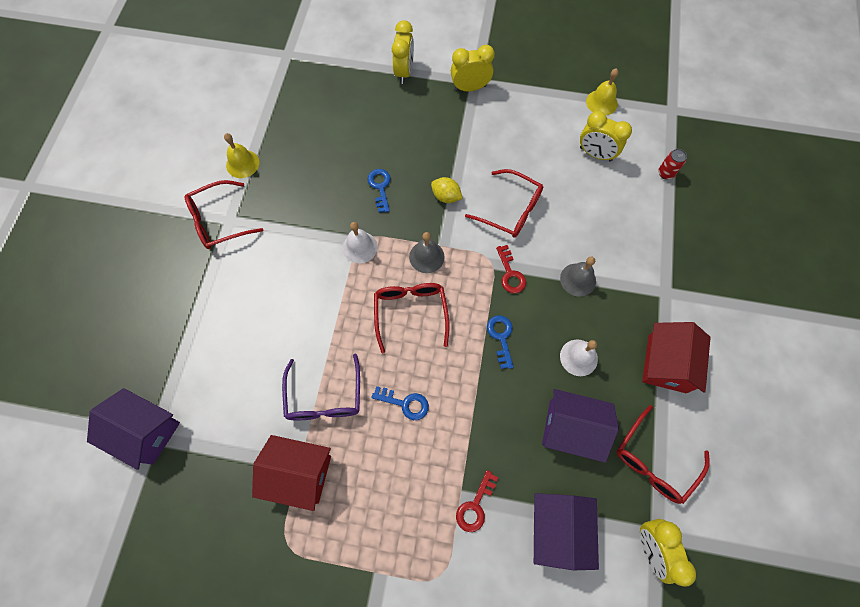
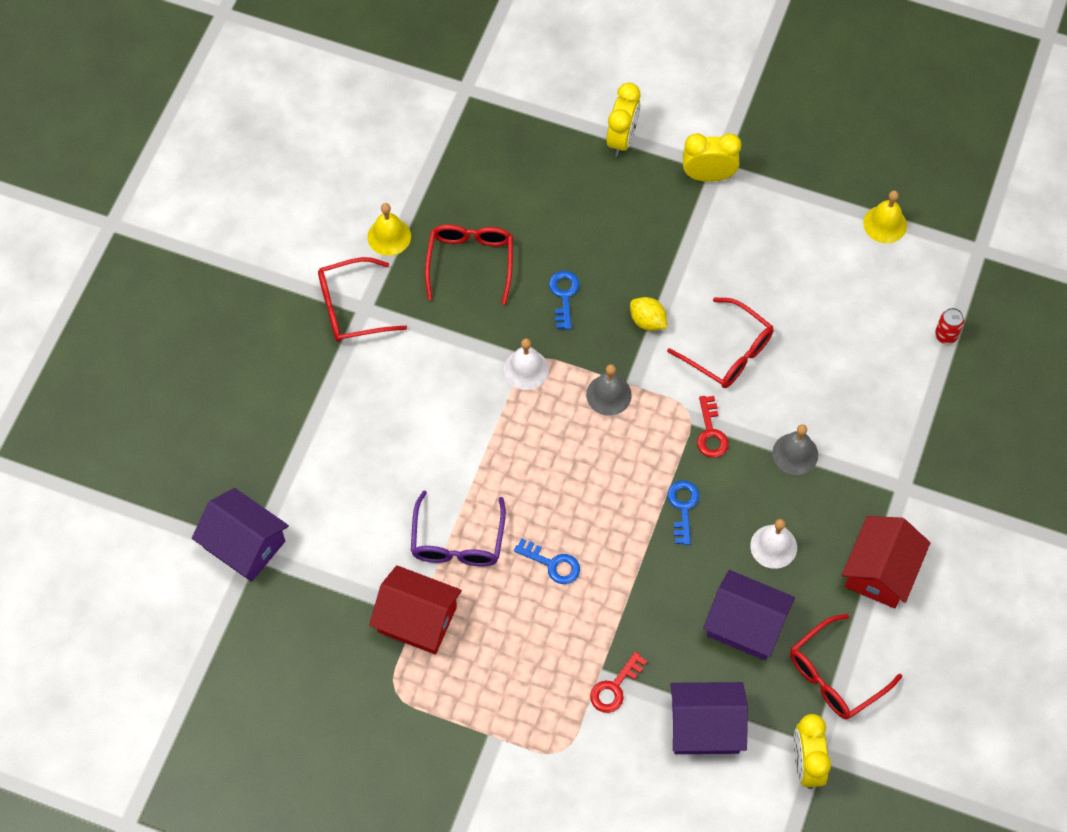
camera: 10 degrees right, 5 degrees down
(410, 312) = (577, 460): red glasses -> red glasses (470, 262)
(558, 529) = (705, 727): purple house -> purple house turned 75 degrees clockwise
(595, 154) = (858, 295): yellow clock -> none

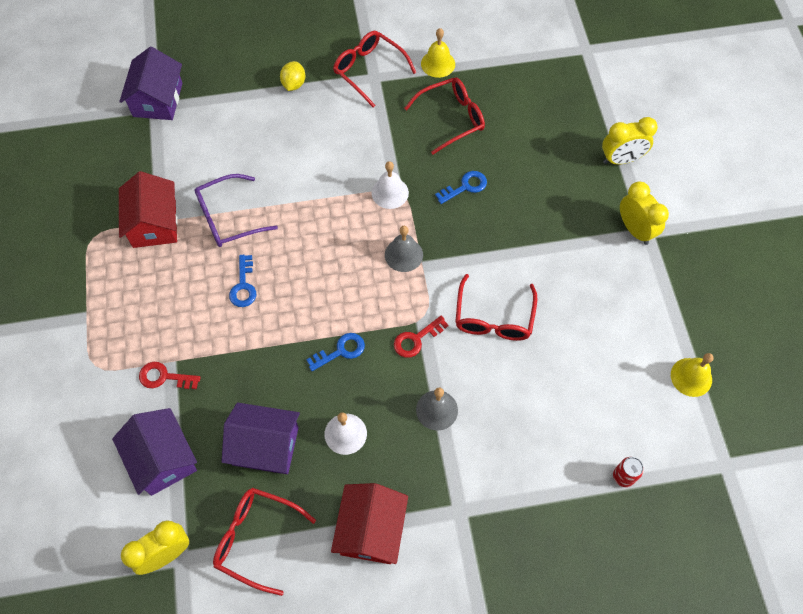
camera: 60 degrees right, 0 degrees up
(647, 321) = (482, 250): yellow lemon -> yellow lemon (294, 84)
(745, 625) = (265, 446): purple house -> purple house turned 75 degrees counterclockwise
(880, 571) = (371, 529): red house -> red house turned 75 degrees counterclockwise

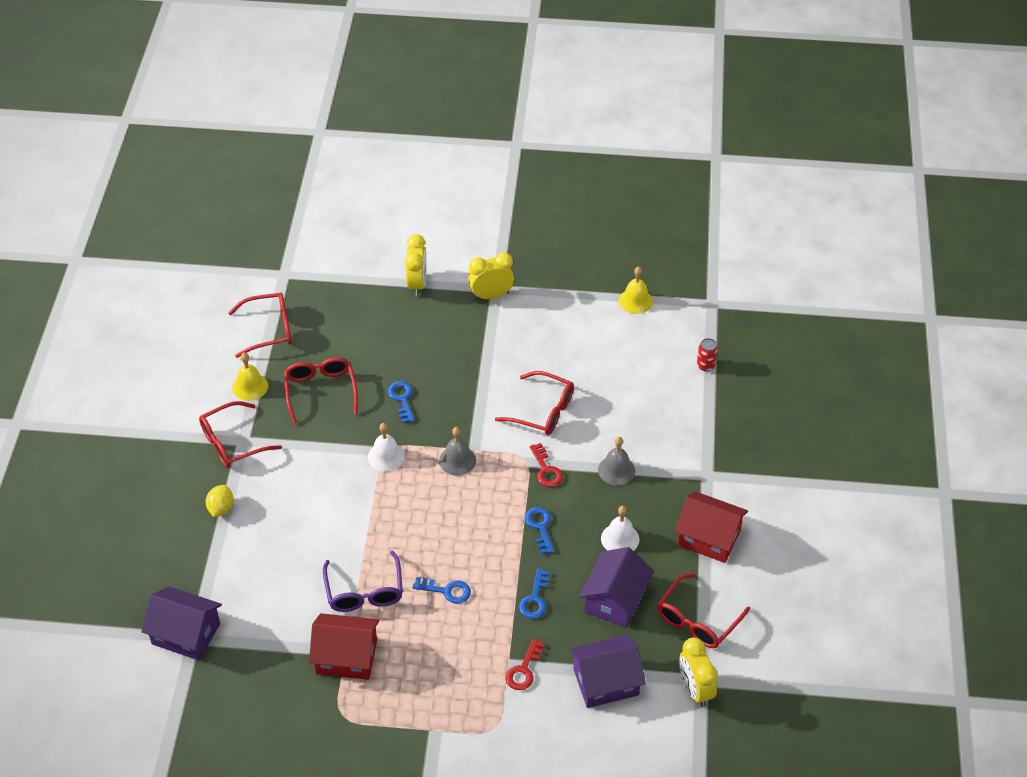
camera: 75 degrees left, 15 degrees down
(250, 367) = (535, 599): none -> blue key
(294, 84) = (221, 508): yellow lemon -> yellow lemon turned 75 degrees clockwise
(511, 58) = (269, 330): none -> red glasses

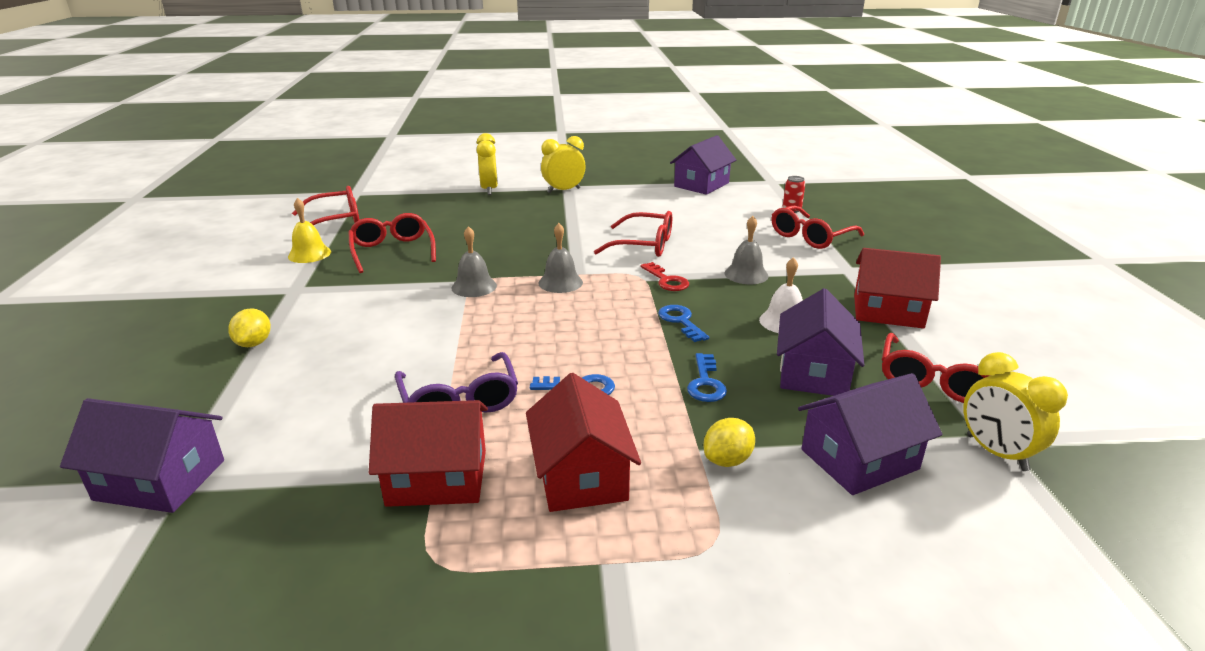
camera: 10 degrees left, 20 degrees down
(232, 443) = (281, 292): red glasses -> red glasses (810, 237)
(386, 456) = (474, 286): white bell -> grey bell
(402, 399) = (486, 249): blue key -> none
(431, 668) = (581, 475): none -> red house
(523, 670) = (727, 460): red key -> yellow lemon
(635, 301) = (701, 185): yellow bell -> purple house

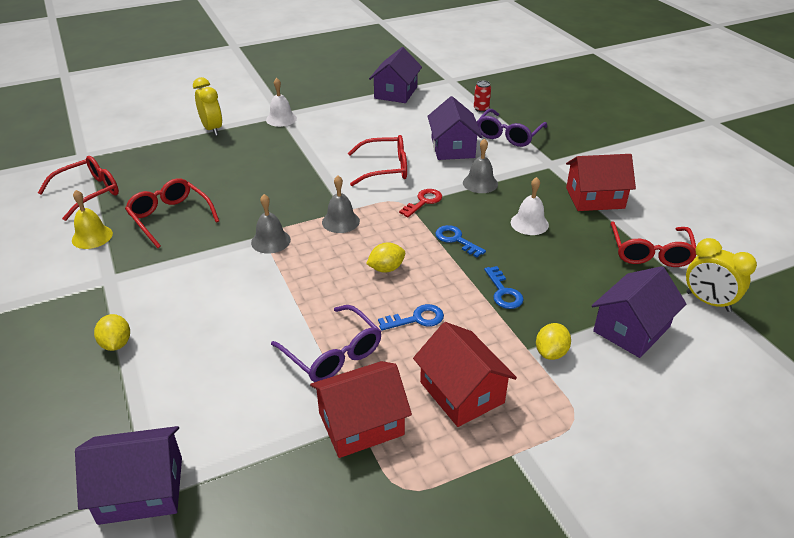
camera: 20 degrees left, 10 degrees up
(563, 190) = (281, 119): yellow clock -> white bell
(579, 333) = (386, 268): none -> yellow lemon
(666, 280) = (423, 202): red key -> red key turned 90 degrees counterclockwise
(810, 237) = (508, 135): red glasses -> purple glasses
(814, 373) = (571, 265): purple house -> purple house (453, 148)

